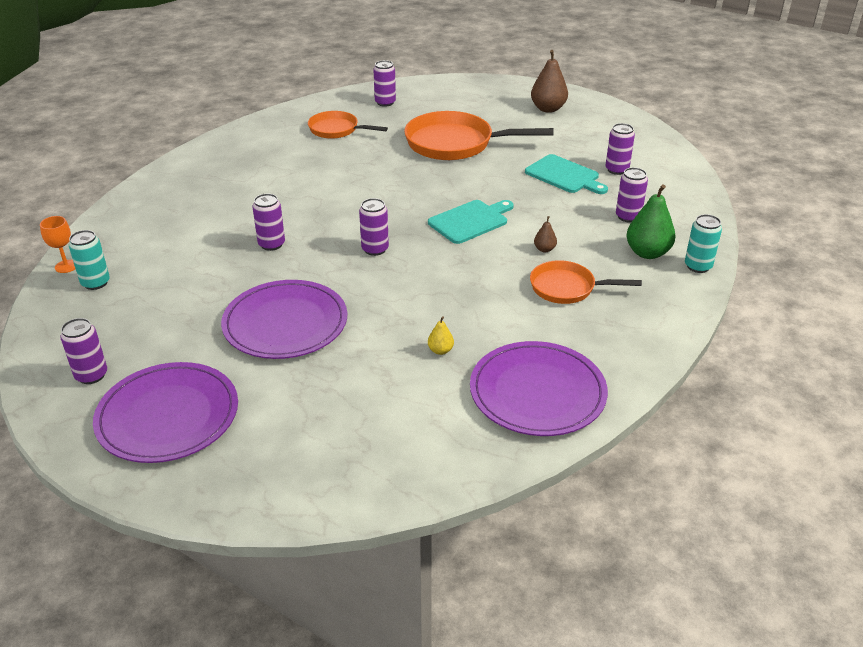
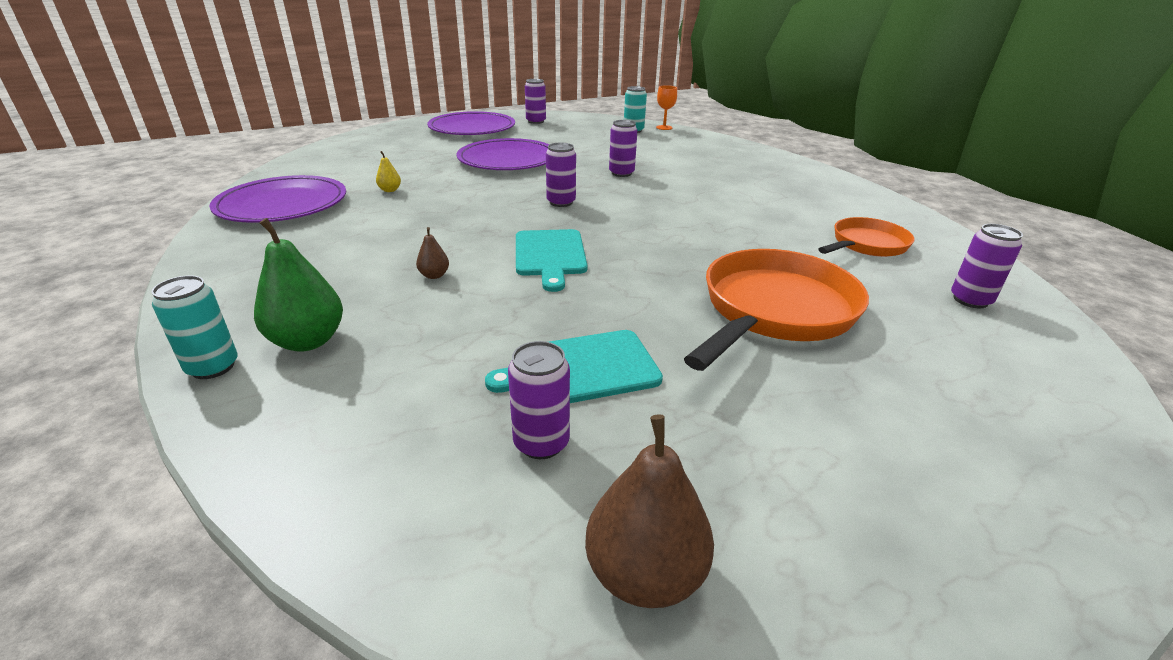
camera: 120 degrees right, 5 degrees down
(548, 109) = (910, 490): brown pear -> brown pear (644, 574)
(567, 288) = (356, 261): orange pan -> none
(628, 217) = (399, 371): purple can -> none

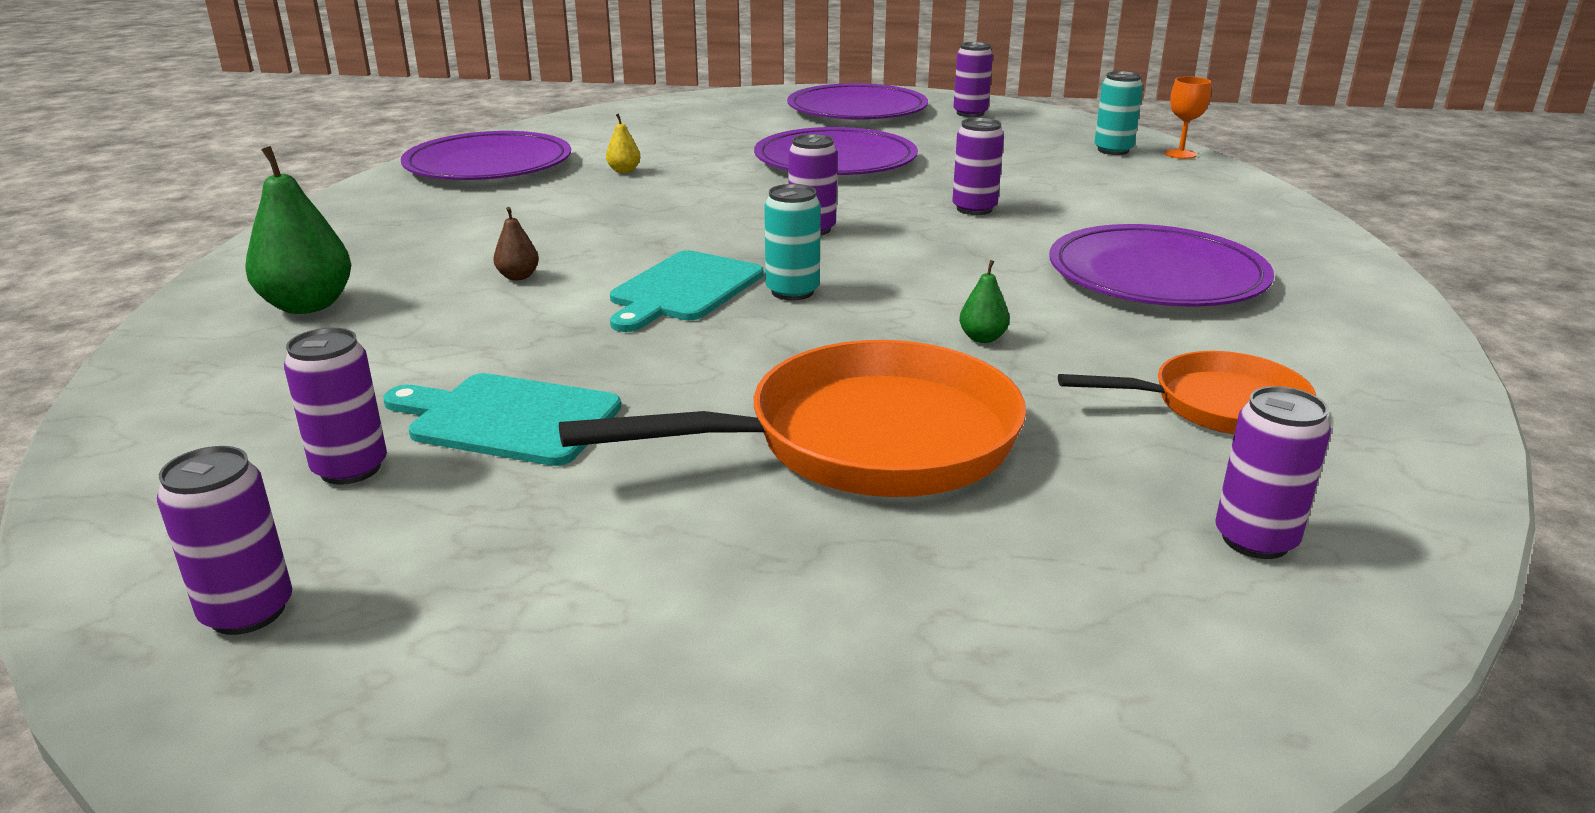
camera: 35 degrees right, 5 degrees down
(213, 367) = (207, 304): turquoise can -> turquoise can (792, 292)
(644, 574) = (247, 611): brown pear -> purple can
(734, 240) = (982, 338): none -> green pear
(749, 189) = (1156, 275): none -> purple plate

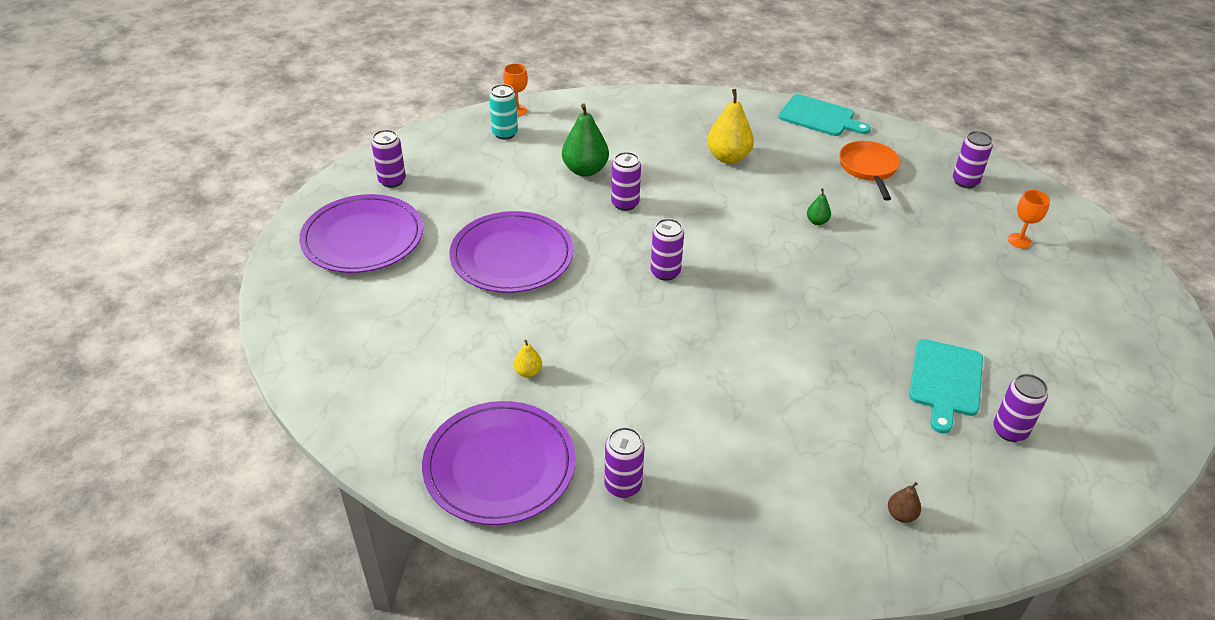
camera: 90 degrees left, 15 degrees up
(247, 611) = (1118, 435): purple can -> purple can (623, 485)
(308, 305) = (828, 507): green pear -> green pear (585, 170)
(518, 277) = (762, 405): brown pear -> brown pear (901, 515)
(684, 290) = (772, 326): turquoise cutting board -> turquoise cutting board (820, 117)
(792, 292) = (769, 282): turquoise can -> none
(865, 441) = (928, 264): orange pan -> none
(997, 592) = (1019, 241): none -> orange goblet
(1156, 275) = (728, 157): purple plate -> yellow pear

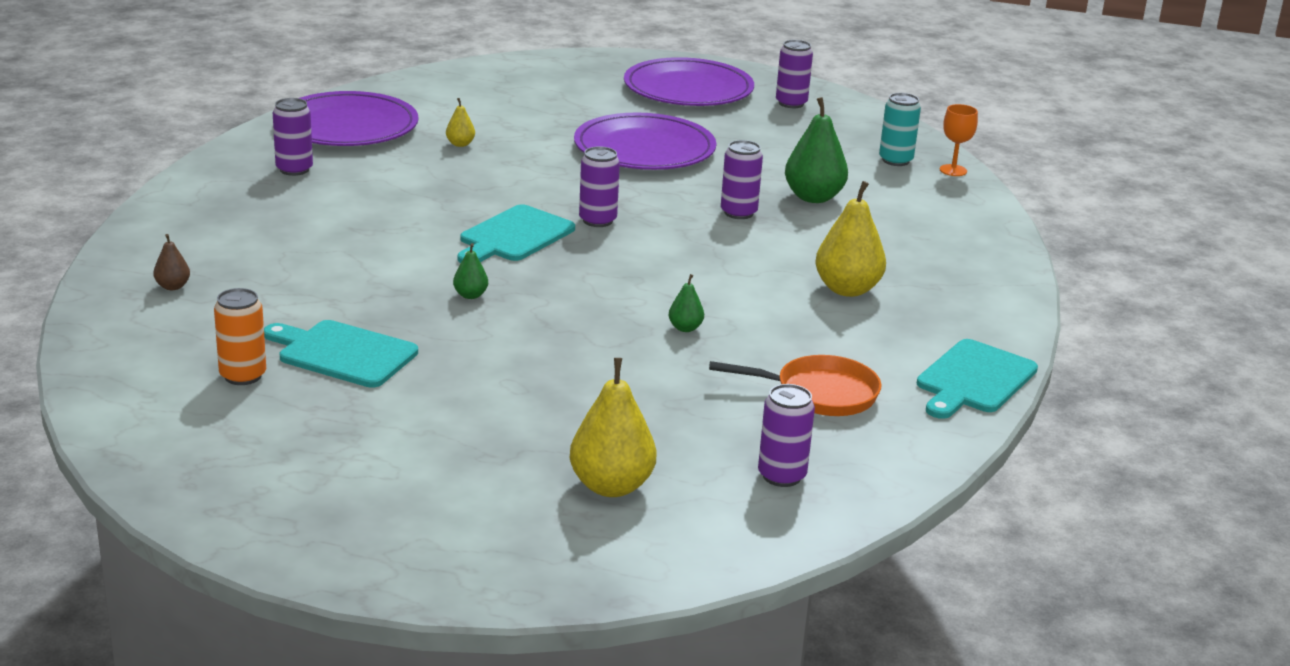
camera: 95 degrees right, 15 degrees down
(712, 314) = (514, 236): none -> turquoise cutting board
(822, 326) = (470, 295): none -> green pear
(1009, 431) = (243, 376): purple can -> orange can
(1019, 241) = (611, 486): orange goblet -> yellow pear

